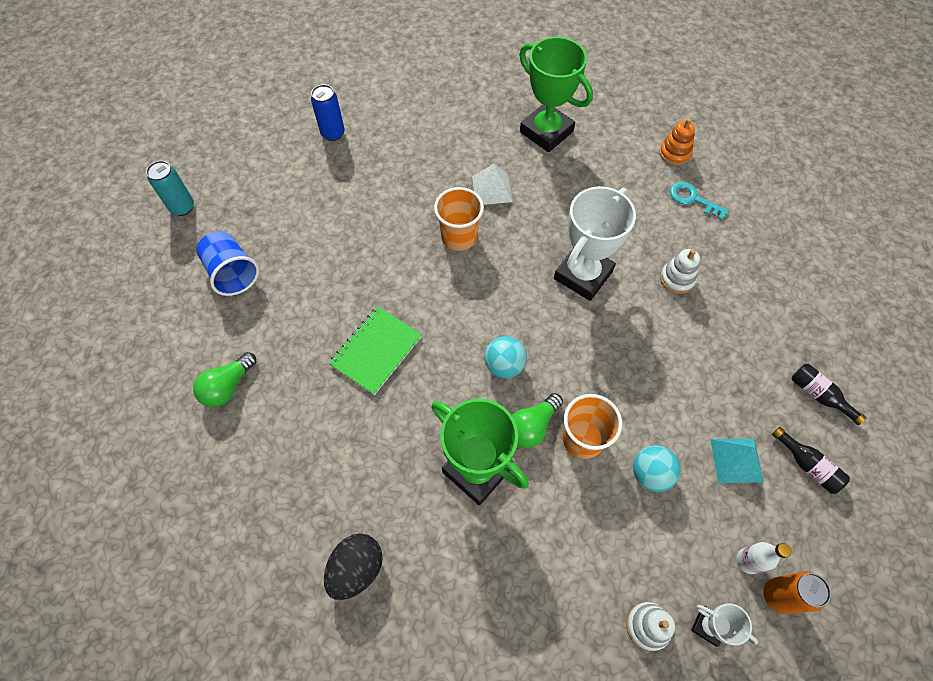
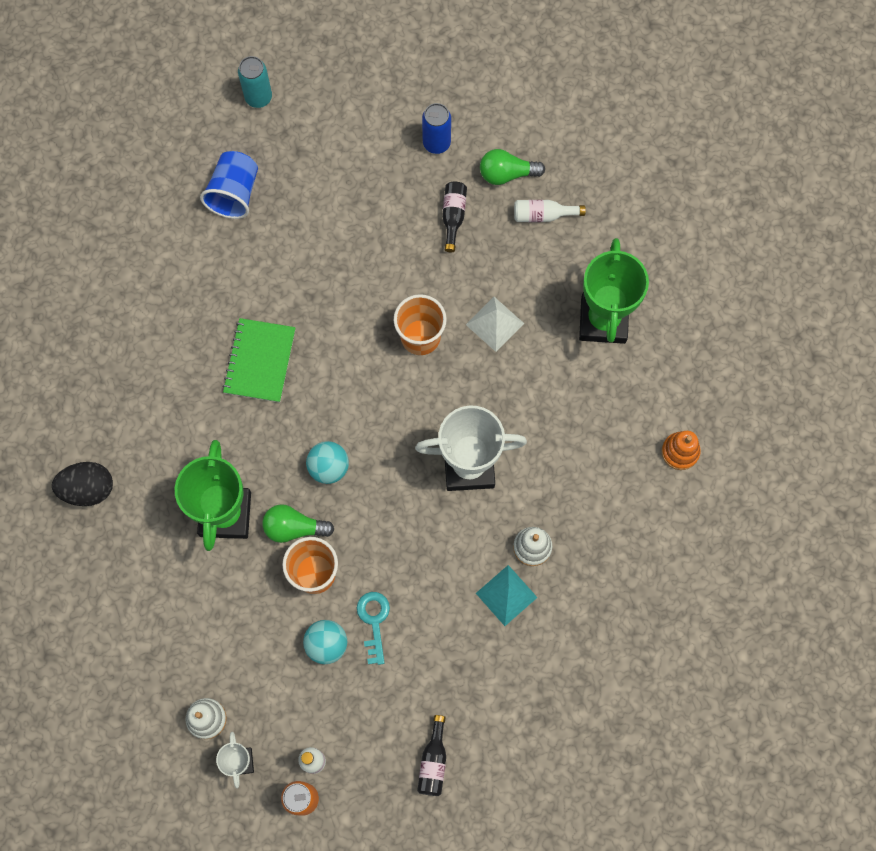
camera: 50 degrees right, 10 degrees up
(228, 386) = (142, 281): green light bulb -> green light bulb (506, 174)
(376, 351) = (260, 361): green notebook -> green notebook turned 75 degrees counterclockwise
(443, 114) = (543, 215): none -> white bottle
(693, 199) = (636, 504): turquoise key -> turquoise key (374, 622)
(736, 460) = (392, 703): turquoise pyramid -> turquoise pyramid (506, 595)
(818, 395) = (509, 735): black bottle -> black bottle (453, 216)

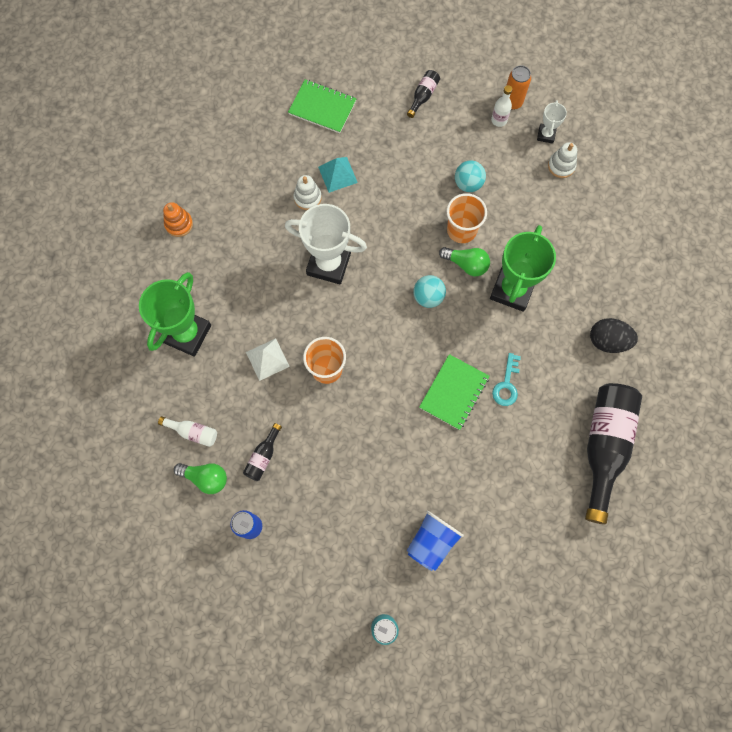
camera: 160 degrees left, 0 degrees up
(65, 359) = (604, 446): none -> black bottle
(374, 622) = (432, 187): turquoise key -> turquoise key (506, 384)
(567, 690) = (322, 107): none -> green notebook

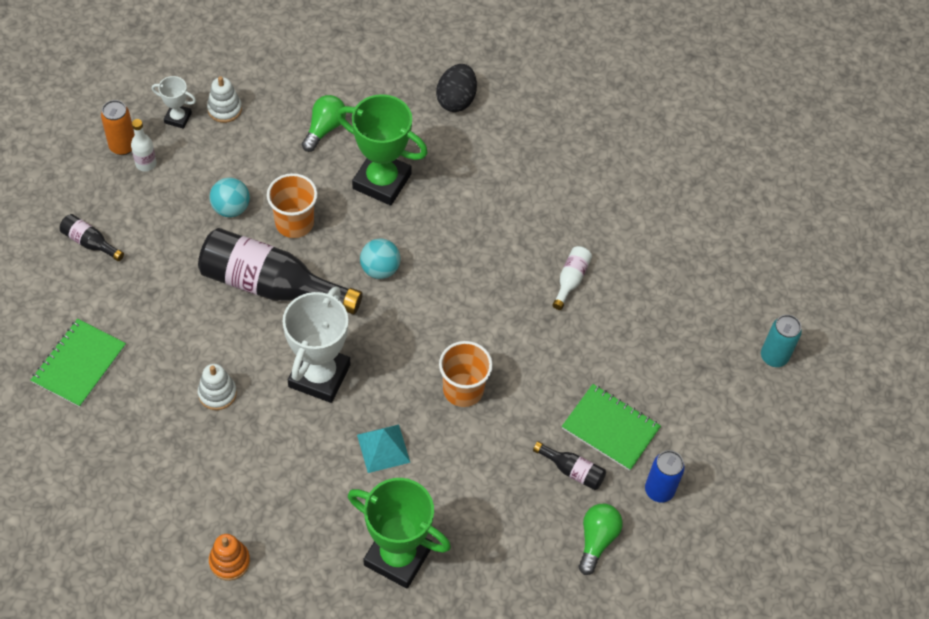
camera: 90 degrees left, 15 degrees down
(193, 432) = (536, 553): white bottle -> white bottle (571, 280)
(267, 359) = (444, 458): white pyramid -> none
(337, 174) = (188, 354): turquoise pyramid -> turquoise pyramid (383, 448)
(431, 542) = (679, 299): blue cup -> none
(454, 392) = (505, 256): green notebook -> green notebook (610, 428)
(466, 264) = (342, 224): green light bulb -> green light bulb (324, 128)
(506, 384) = (499, 203): turquoise key -> none
(604, 446) = (578, 123): black bottle -> black bottle (271, 285)

